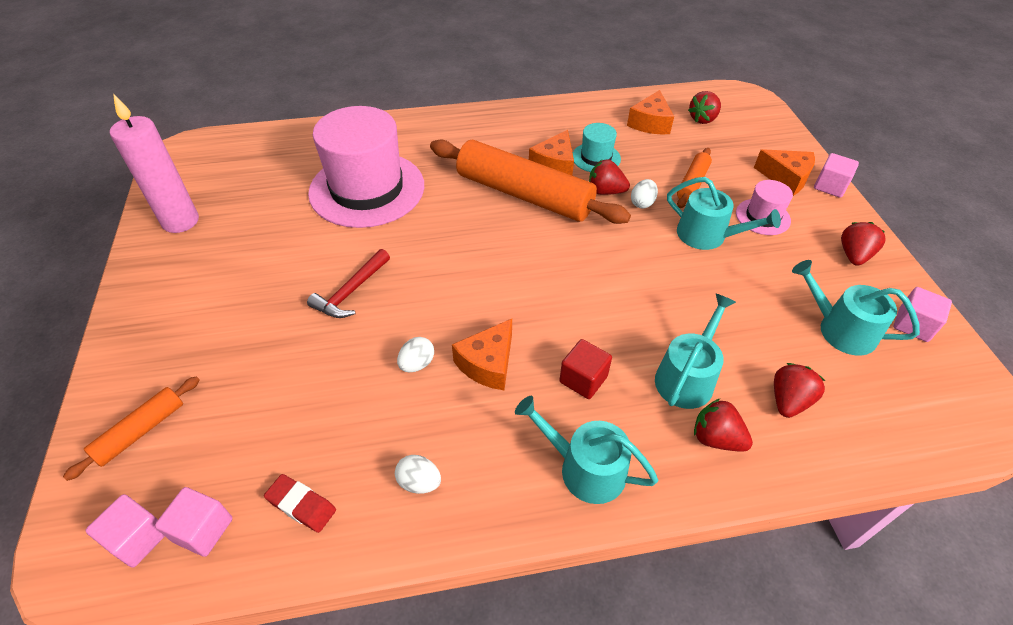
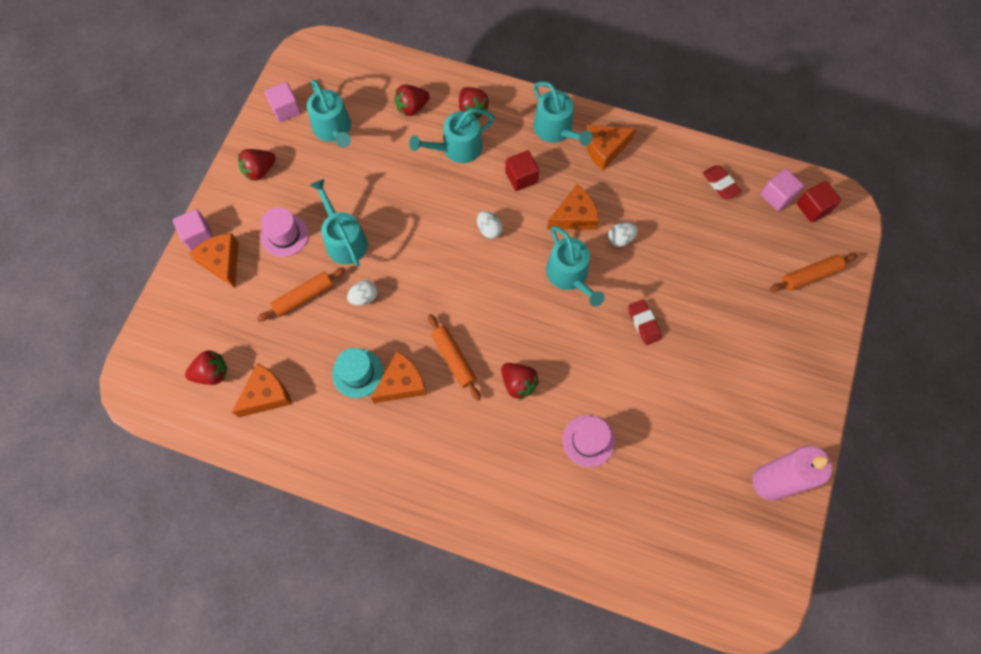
camera: 150 degrees left, 20 degrees up
(138, 538) = (813, 208): pink cube -> red cube
(351, 291) = (643, 323): red hammer -> red eraser
(367, 189) = (588, 440): pink hat -> pink hat, size x0.45
(419, 482) = (651, 165): white egg -> white egg (489, 230)
(457, 301) = (569, 275): none -> turquoise watering can
(499, 473) = (604, 149): none -> orange cheese
(524, 195) = (454, 359): orange rolling pin -> orange rolling pin, size x0.47
(605, 191) = (383, 326): red strawberry -> red strawberry (518, 383)

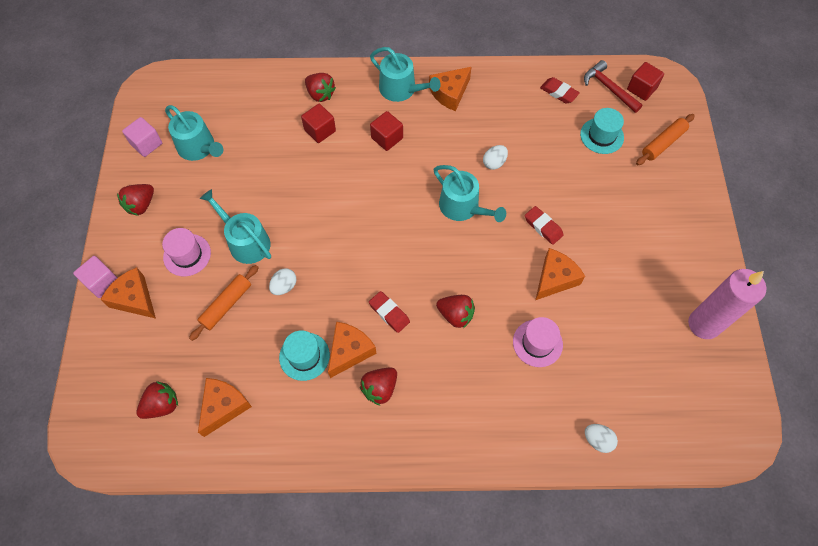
camera: 20 degrees left, 5 degrees down
(412, 108) = (265, 108): red strawberry -> red strawberry (380, 388)
(454, 359) = (389, 313): orange rolling pin -> red eraser
(457, 148) = (320, 130): turquoise watering can -> red cube
(489, 230) = (376, 191): white egg -> white egg (597, 440)
(574, 216) = (447, 156): orange cheese -> orange cheese (555, 279)
(747, 246) = (602, 136): none -> turquoise hat
(777, 196) = (609, 88): pink cube -> red hammer

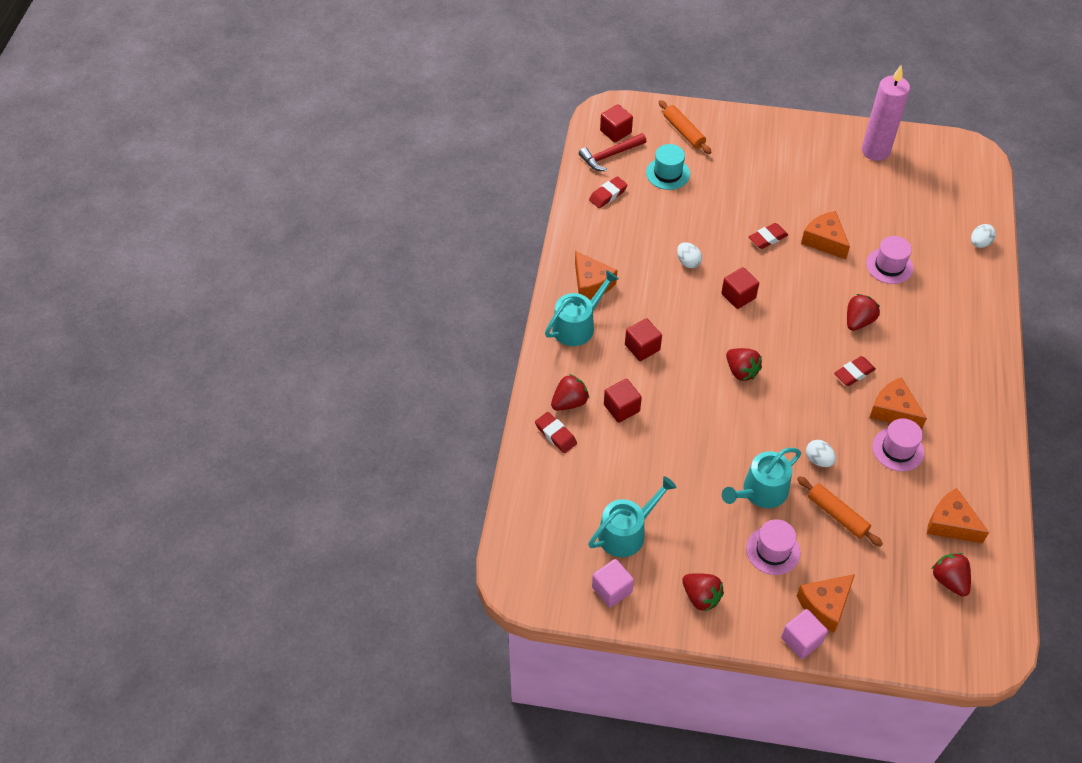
camera: 80 degrees left, 10 degrees down
(287, 89) = (555, 434): none -> red eraser
(304, 356) = (898, 449): turquoise hat -> pink hat
(380, 388) = (932, 391): red strawberry -> red strawberry (741, 371)
(463, 207) = (738, 296): turquoise watering can -> red cube

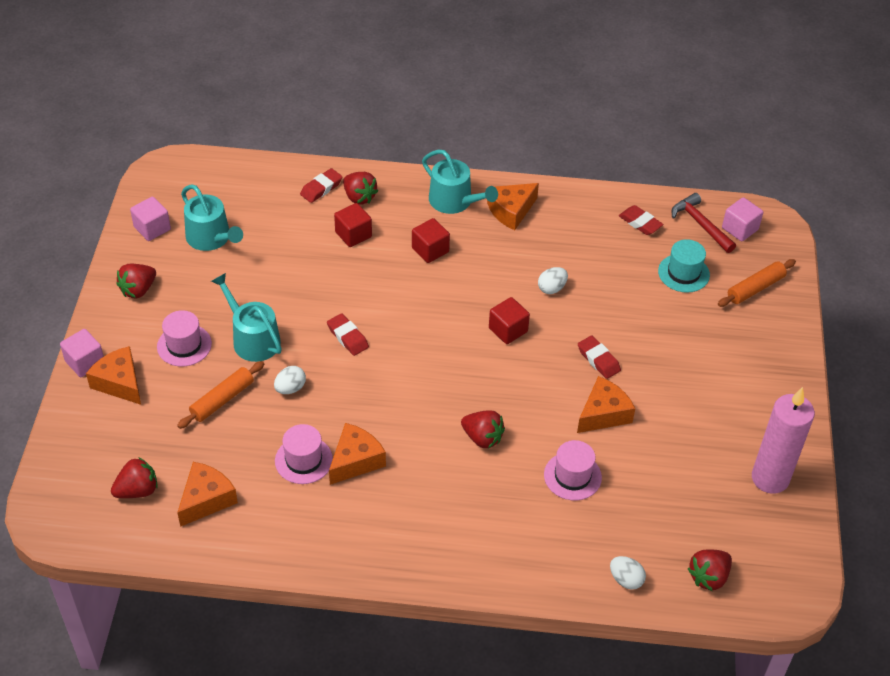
camera: 85 degrees right, 5 degrees down
(615, 132) = (740, 229): red cube -> pink cube
(741, 371) = (404, 329): red strawberry -> red strawberry (708, 577)
(854, 373) = (406, 428): red eraser -> red eraser (347, 337)

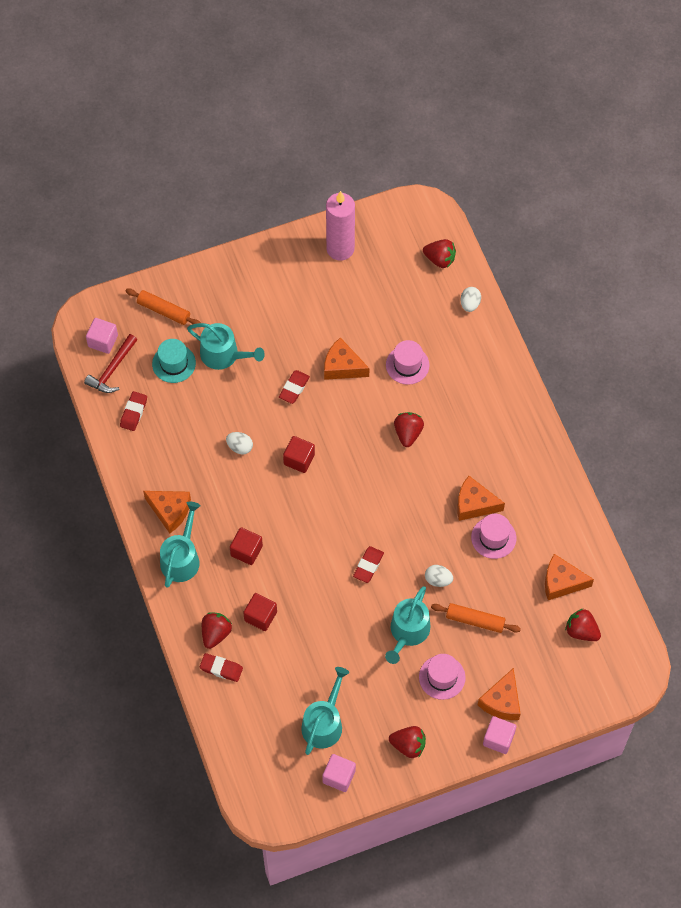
camera: 115 degrees left, 15 degrees up
(673, 317) = (224, 355): none -> turquoise watering can

